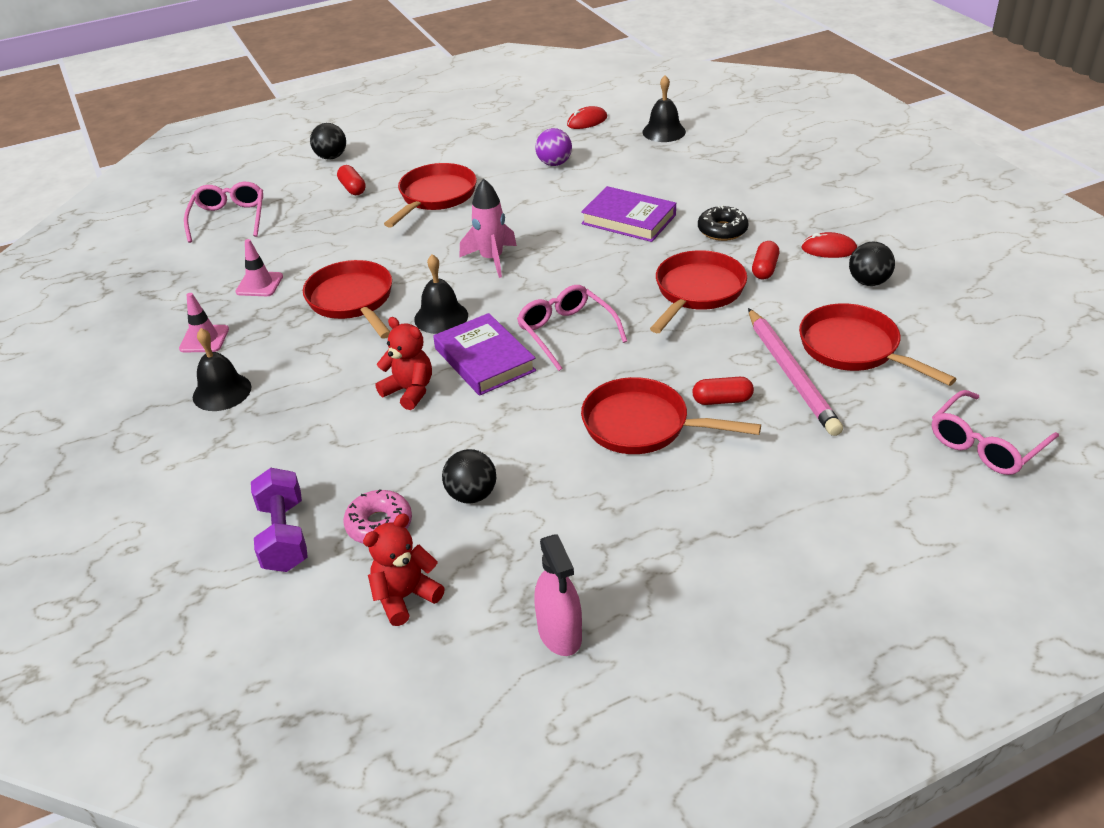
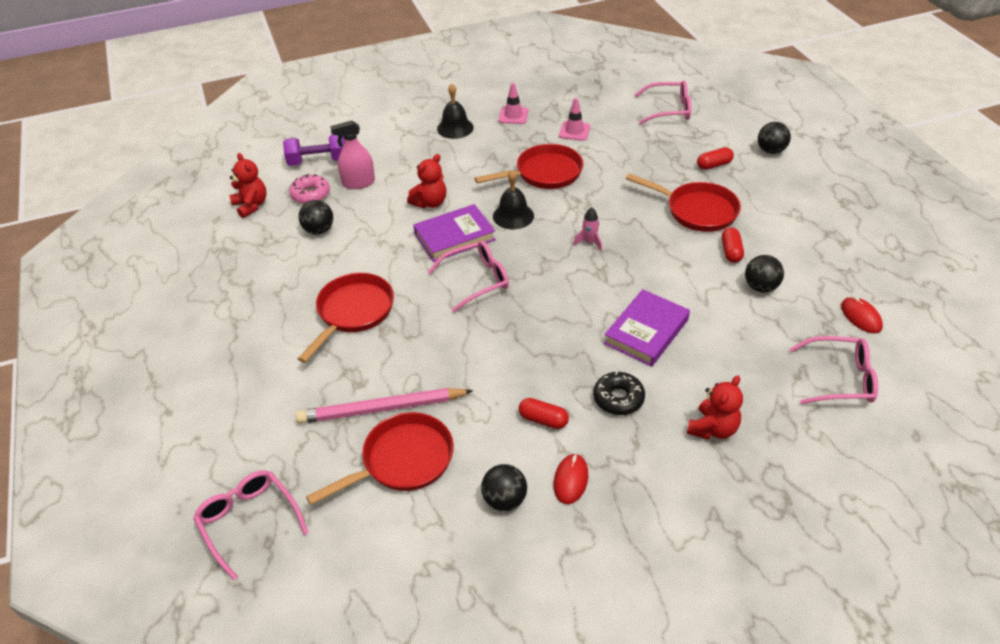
camera: 95 degrees right, 5 degrees up
(492, 259) = (589, 242): pink rocket -> pink rocket, size x0.59
(554, 163) = (760, 287): purple ball -> black ball
(559, 633) = (195, 262): pink spray bottle -> pink spray bottle (358, 183)
(664, 132) = (840, 379): black bell -> pink glasses
(697, 292) = (515, 365): red pan -> none
(722, 400) = (365, 360): red capsule -> red capsule (731, 252)
(740, 184) = (713, 429): none -> red teddy bear

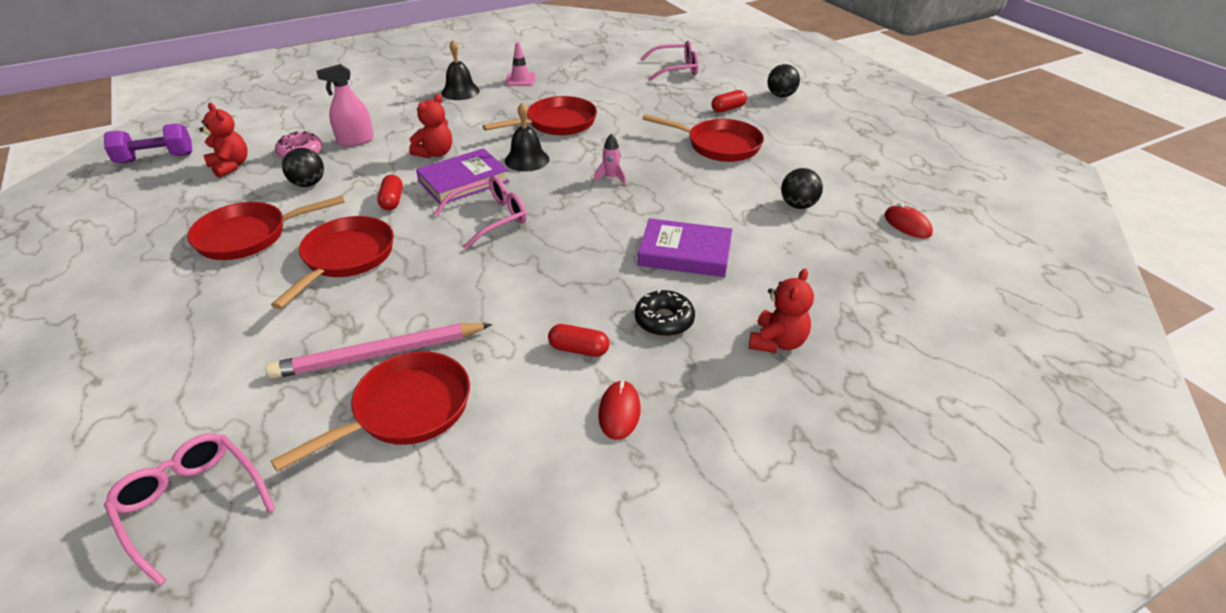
camera: 10 degrees left, 5 degrees down
(272, 283) = (249, 236): none -> red pan
(318, 161) = (310, 125): purple dumbbell -> purple dumbbell (156, 158)
(504, 500) = (539, 442): black ball -> none
(574, 131) = (584, 89): pink traffic cone -> none
(646, 331) = (685, 253): purple book -> purple book turned 75 degrees clockwise
(731, 252) = (760, 177): red capsule -> red capsule (392, 201)
(840, 379) = (903, 282): pink glasses -> none

